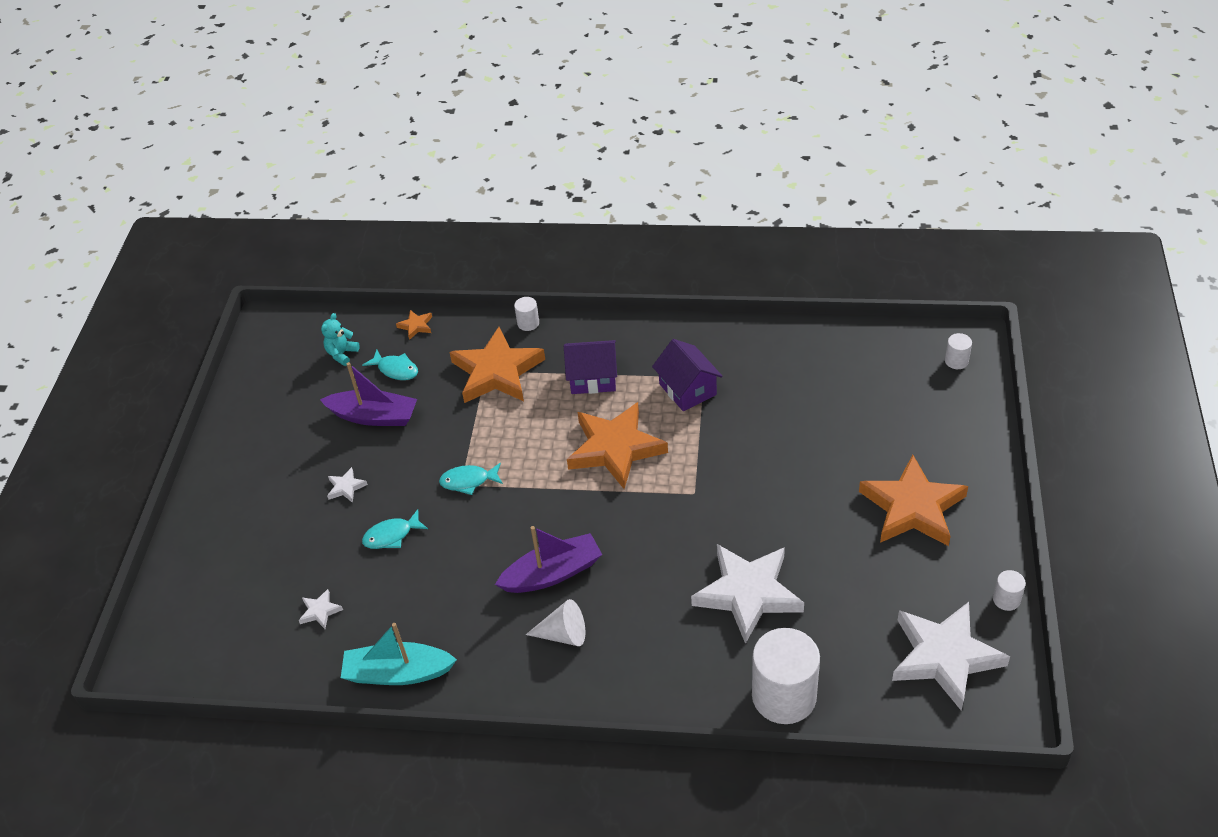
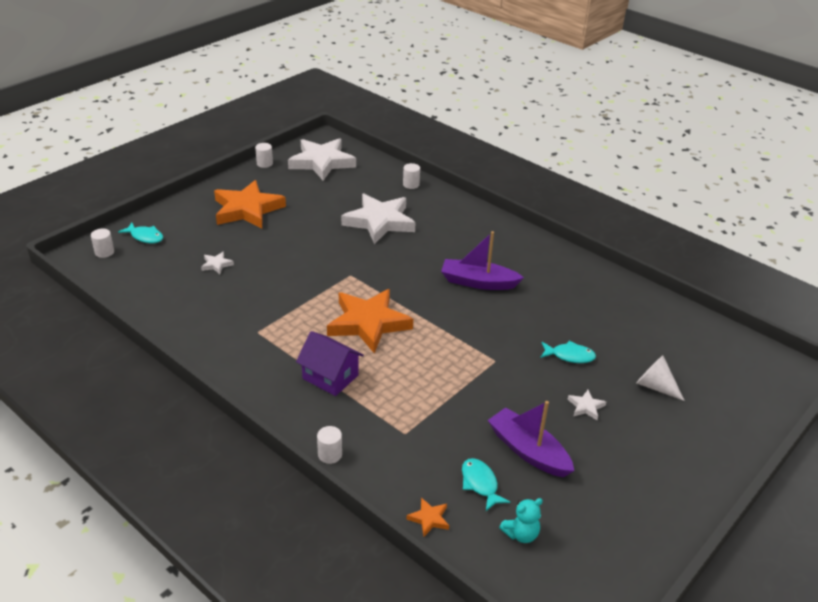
camera: 150 degrees left, 10 degrees down
(320, 611) = (647, 338): white star -> white star (216, 265)
(398, 673) = (611, 285): turquoise boat -> none
(468, 481) = (488, 359): turquoise fish -> turquoise fish (145, 237)
(497, 372) = (396, 427): orange star -> none
(563, 634) = (498, 254): white cone -> white cone (655, 386)
(687, 389) = (277, 330): purple house -> none
(784, 696) = (411, 184): white cylinder -> white cylinder, size x0.44

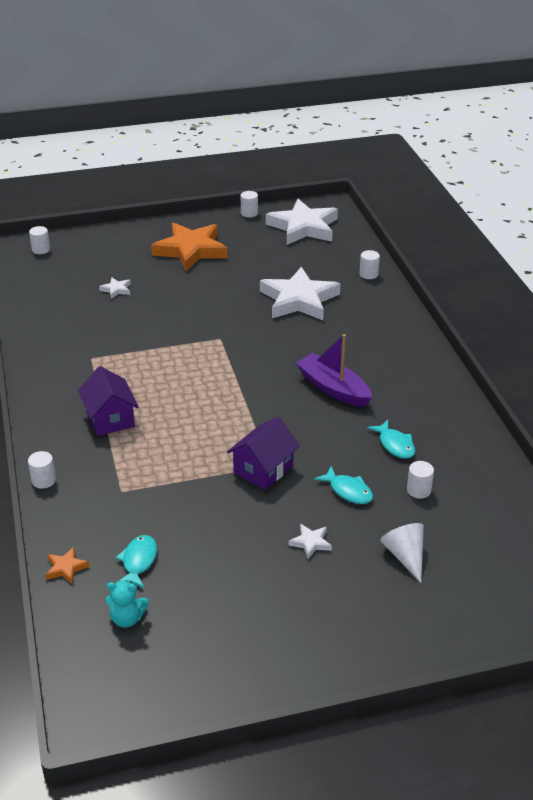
camera: 35 degrees right, 0 degrees up
(145, 237) = (84, 247): turquoise fish -> turquoise fish (395, 445)
(368, 323) = (190, 386): orange star -> none
(494, 366) = (263, 469): none -> purple house
(528, 451) = (211, 555): purple boat -> none
(614, 334) = (419, 490): none -> white cylinder

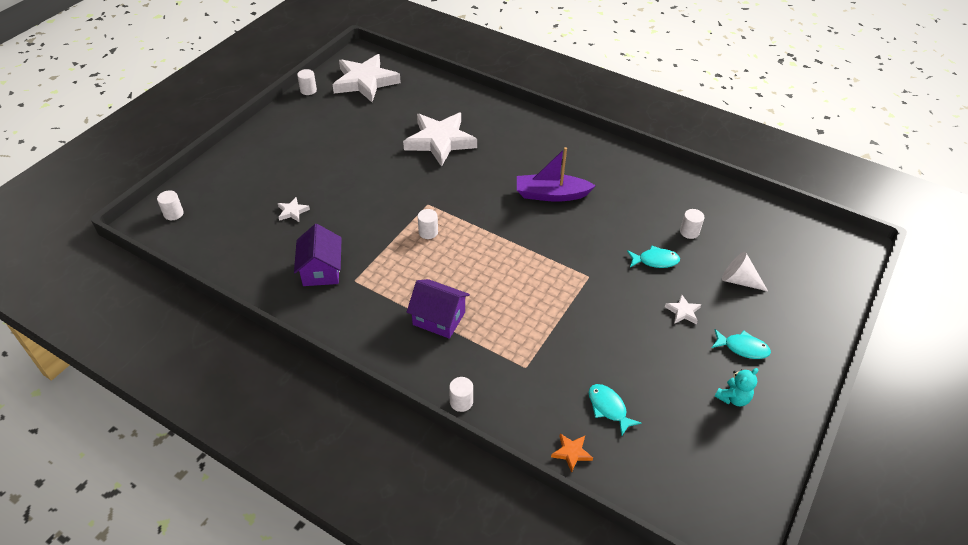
camera: 45 degrees left, 10 degrees up
(127, 618) = (658, 453): turquoise teddy bear -> turquoise teddy bear (733, 398)
(191, 250) = (306, 145): orange star -> none
(263, 469) = (589, 282): purple house -> purple house (321, 270)
(368, 274) = (459, 95): white cylinder -> white cylinder (428, 232)
(395, 445) = (637, 210): turquoise fish -> turquoise fish (742, 348)

